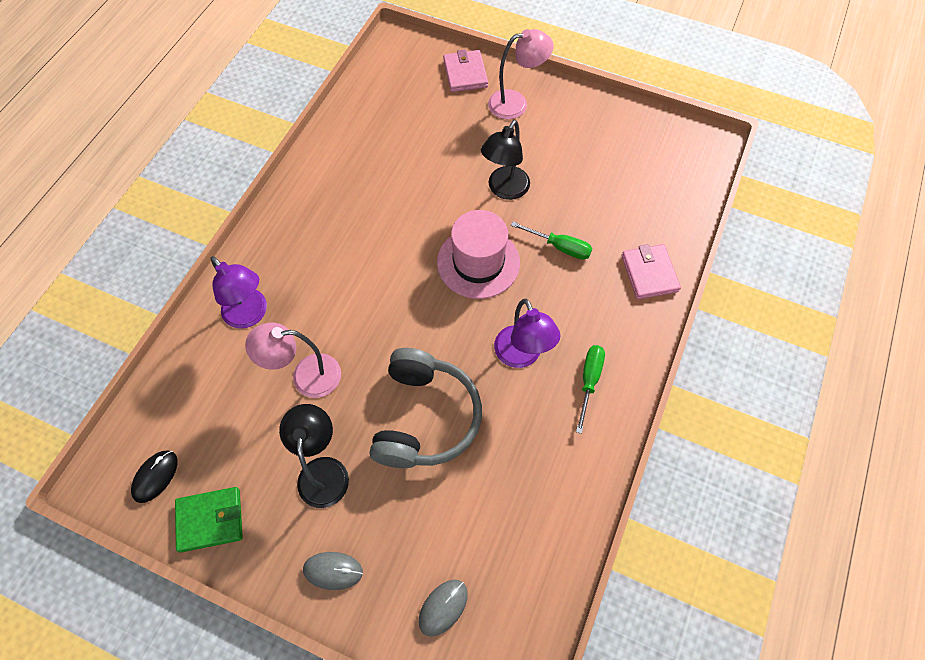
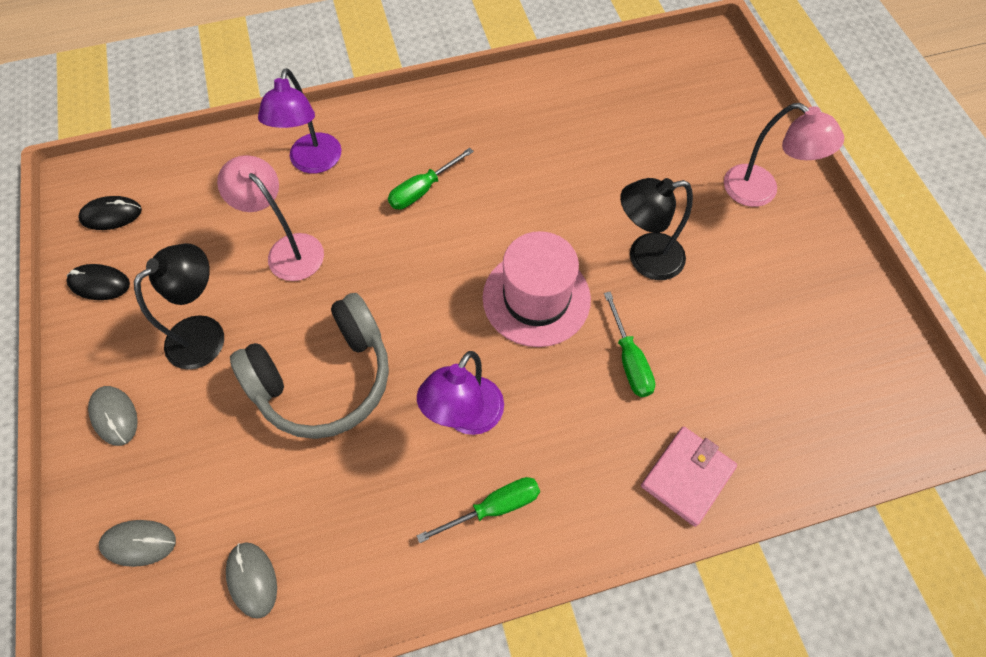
camera: 50 degrees right, 0 degrees up
(210, 520) = (99, 284): green wallet -> black mouse
(340, 266) = (422, 190): none -> green screwdriver
(465, 73) = (744, 123): pink wallet -> none
(525, 548) = (252, 579): none -> grey mouse

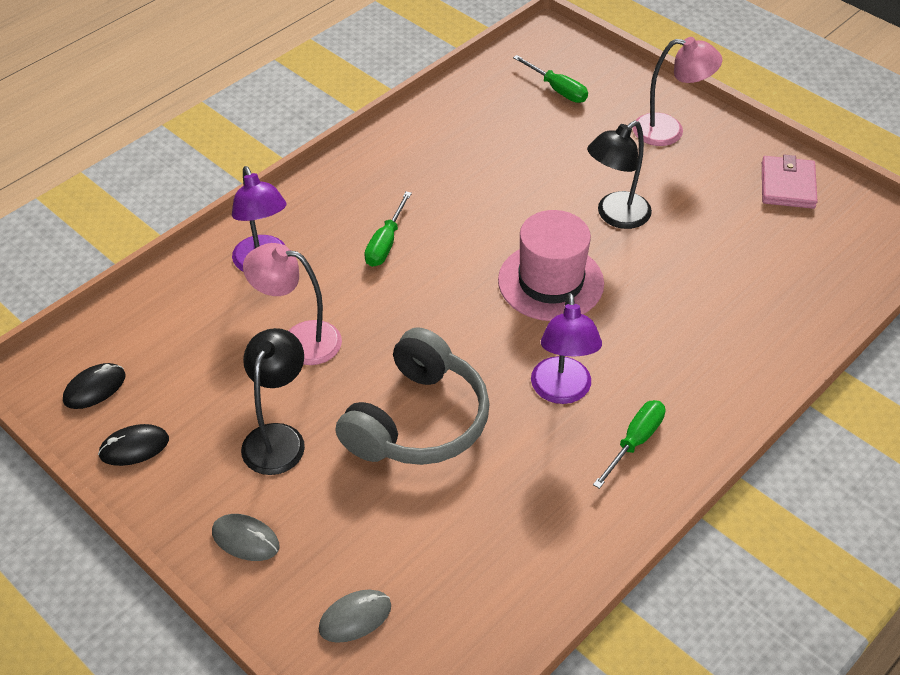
camera: 30 degrees left, 15 degrees down
(252, 579) = (479, 590): grey mouse -> none
(629, 360) = (659, 292): green screwdriver -> green screwdriver (557, 89)
(687, 476) = (762, 350): pink wallet -> pink wallet (787, 185)

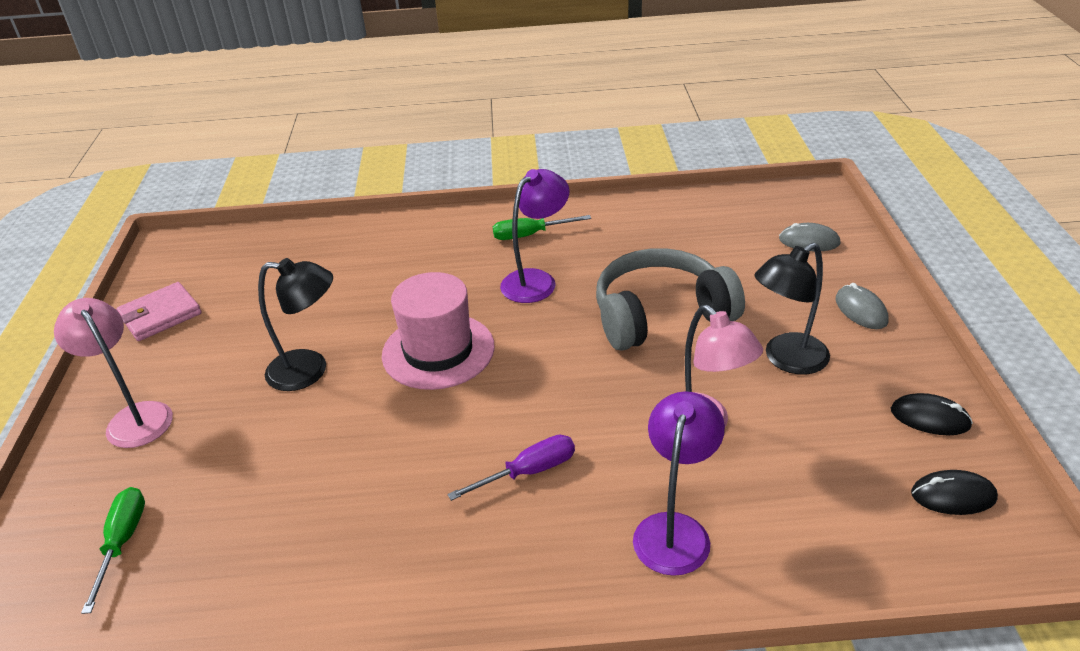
camera: 135 degrees left, 10 degrees down
(386, 243) = (528, 472): green screwdriver -> purple screwdriver

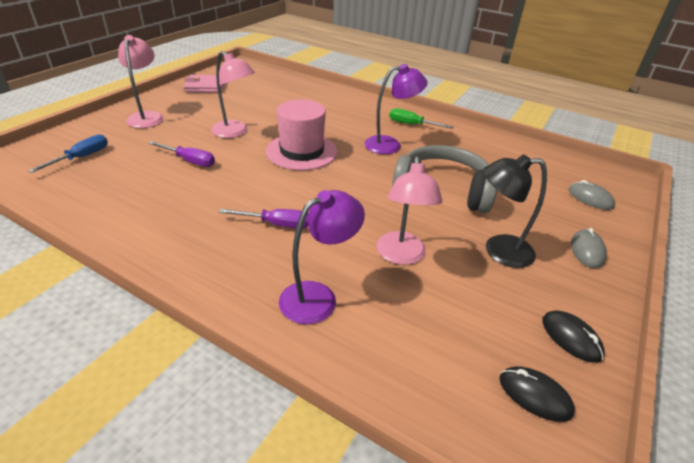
camera: 30 degrees right, 0 degrees up
(122, 542) = (81, 157): green screwdriver -> blue screwdriver
(301, 451) = (189, 161): none -> purple screwdriver
(309, 370) = (235, 132): black lamp -> pink lamp

